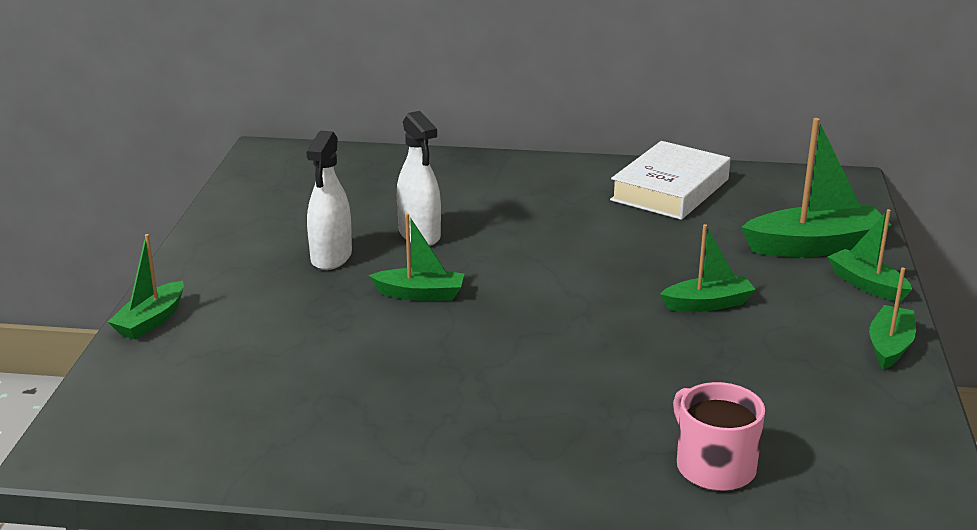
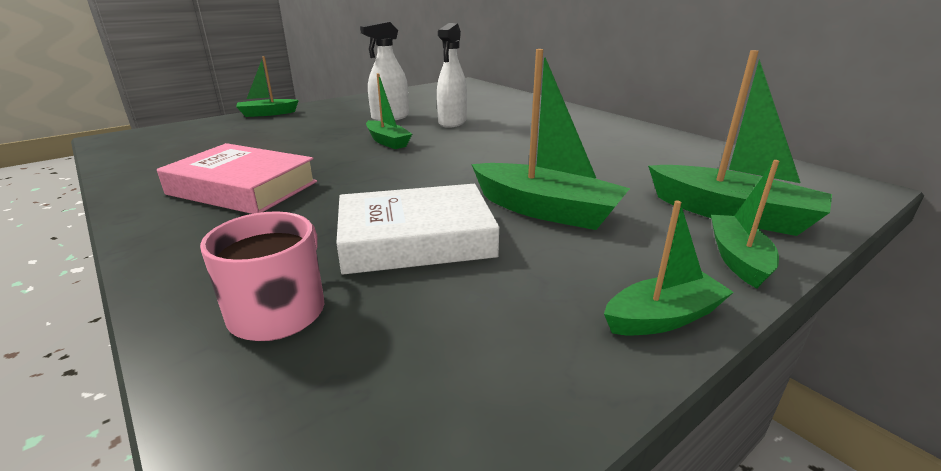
camera: 45 degrees right, 0 degrees up
(431, 415) = (243, 188): none -> pink book
(670, 190) = (662, 148): white book -> white book (416, 239)
(708, 304) = (545, 210): green boat -> green boat, size x1.67

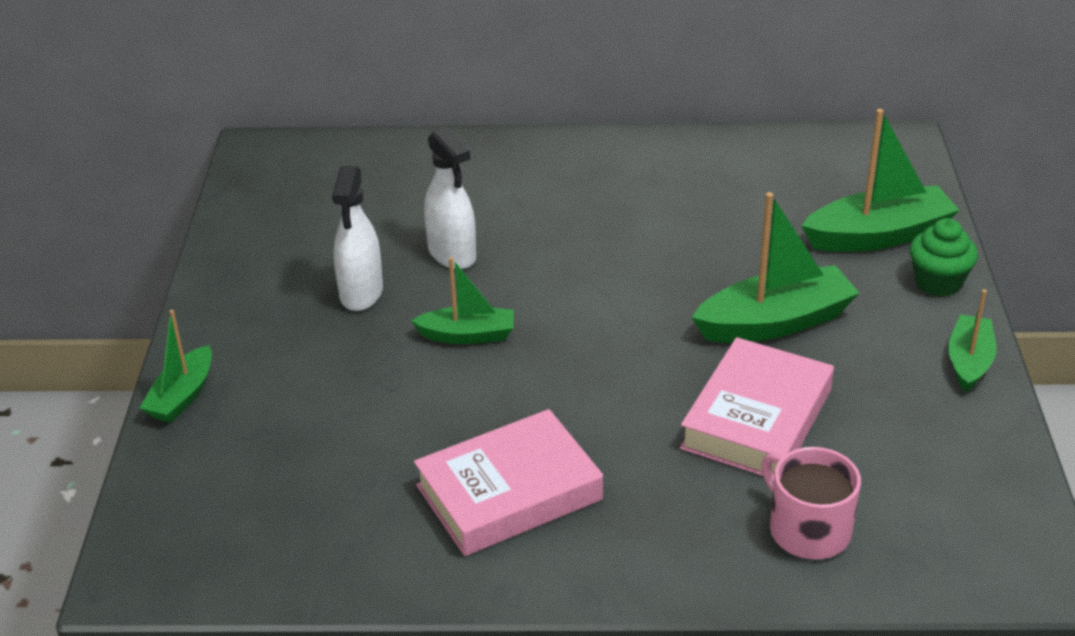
camera: 50 degrees left, 10 degrees up
(416, 239) = (756, 419): white book -> pink book
(738, 259) = (938, 283): green boat -> green cupcake

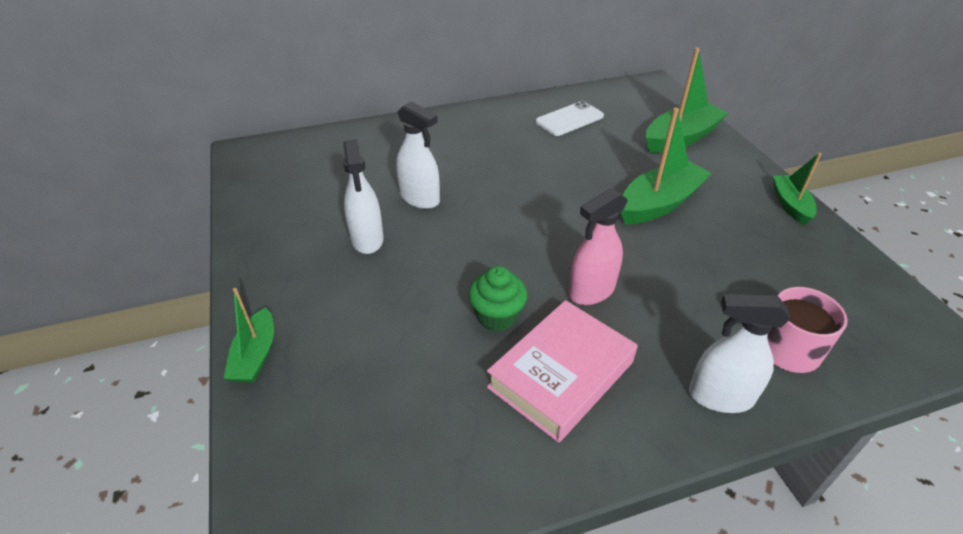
camera: 20 degrees left, 5 degrees up
(468, 335) = (462, 255): green boat -> none
(605, 412) = (591, 291): none -> pink spray bottle
(683, 558) = (720, 396): none -> white spray bottle
(727, 178) = (569, 119): none -> white phone
(756, 419) = (694, 272): pink book -> none
(938, 283) = (735, 160): green cupcake -> green cupcake (497, 316)

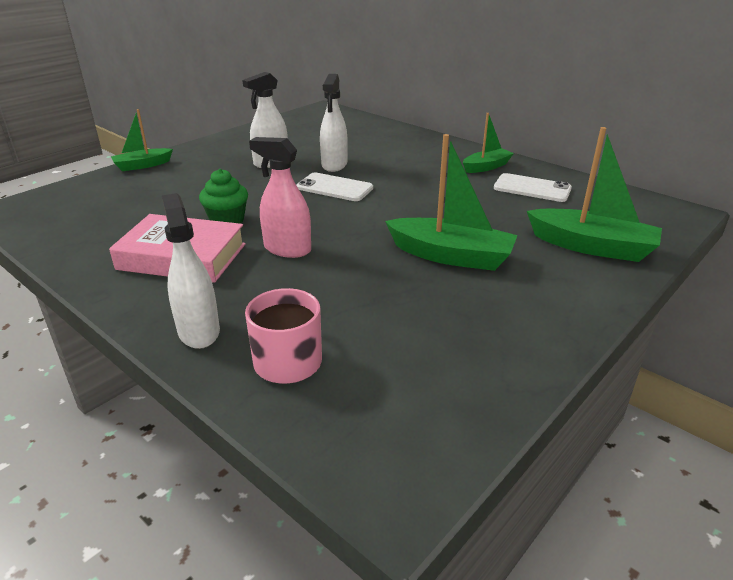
camera: 60 degrees right, 10 degrees down
(477, 217) = (334, 188): none -> white phone
(790, 205) = (555, 335): green boat -> green boat (486, 167)

